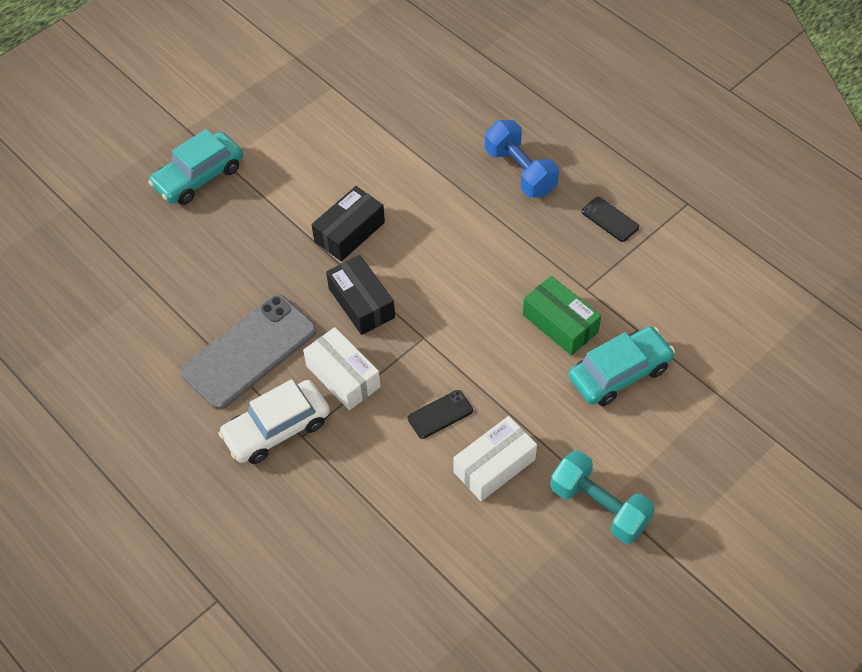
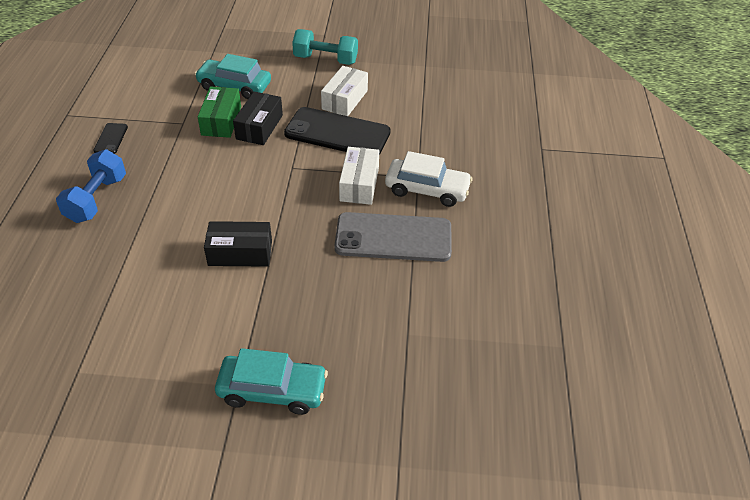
camera: 135 degrees left, 10 degrees down
(361, 303) = (296, 209): black box -> black box (259, 127)
(440, 414) = (337, 133): black phone -> black phone, size x2.22
(494, 466) = (344, 100): white box -> white box turned 75 degrees counterclockwise
(599, 507) = (325, 60): turquoise dumbbell -> turquoise dumbbell turned 75 degrees counterclockwise

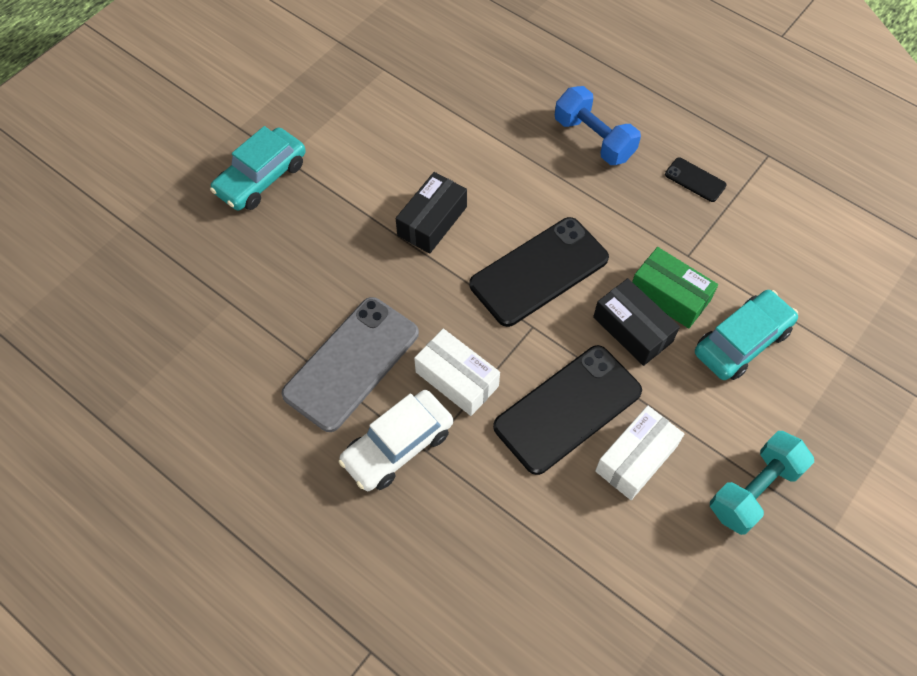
camera: 125 degrees right, 15 degrees up
(245, 181) = (539, 271): none -> black phone
(344, 100) = (636, 459): white box -> white box turned 75 degrees clockwise

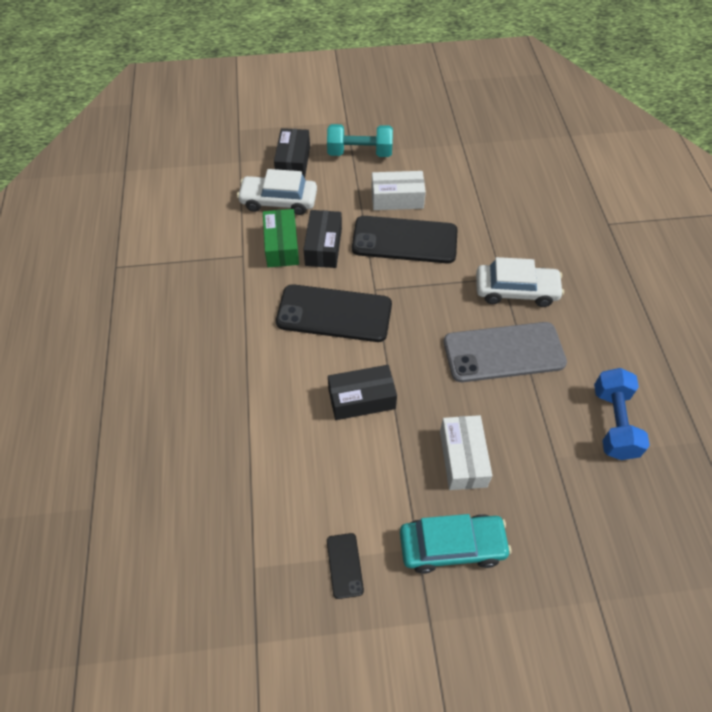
camera: 135 degrees left, 5 degrees down
(457, 379) = (448, 297): white box -> white box (463, 458)
(594, 139) = (191, 364): blue dumbbell -> blue dumbbell (614, 423)
(695, 180) = (175, 288): black phone -> black phone (344, 565)
(742, 342) = (278, 201): turquoise car -> white car
(798, 405) = (293, 162): none -> black box

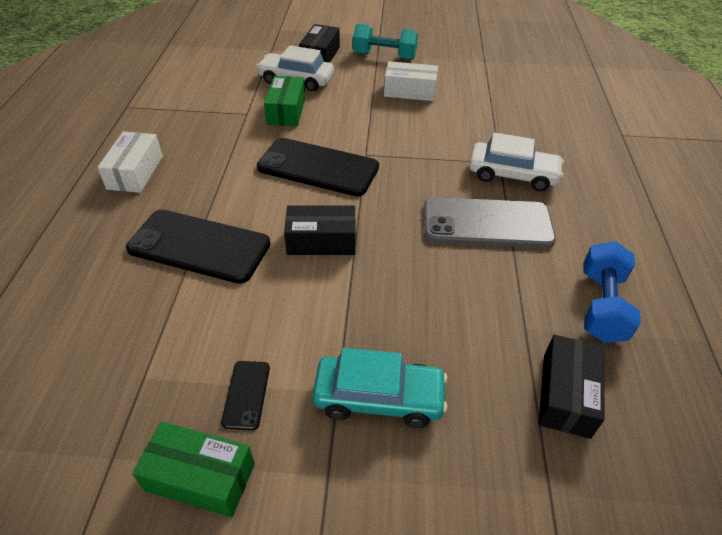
camera: 10 degrees right, 10 degrees down
(323, 247) = (326, 116): black box -> black box (565, 394)
(332, 644) = (200, 477): none -> green box
(404, 240) = (407, 121): black phone -> black phone (199, 246)
(463, 458) = (416, 312): white box -> white box (135, 172)

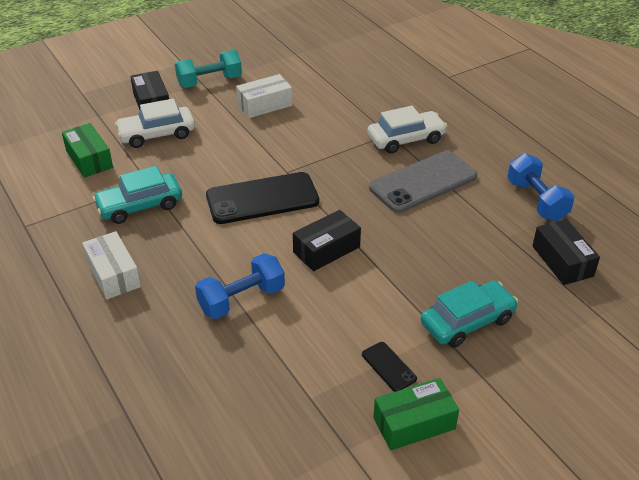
camera: 35 degrees left, 5 degrees down
(199, 246) = (241, 299): black phone -> blue dumbbell
(218, 128) = (140, 206): none -> turquoise car
(286, 111) = (181, 165): green box -> green box (89, 159)

